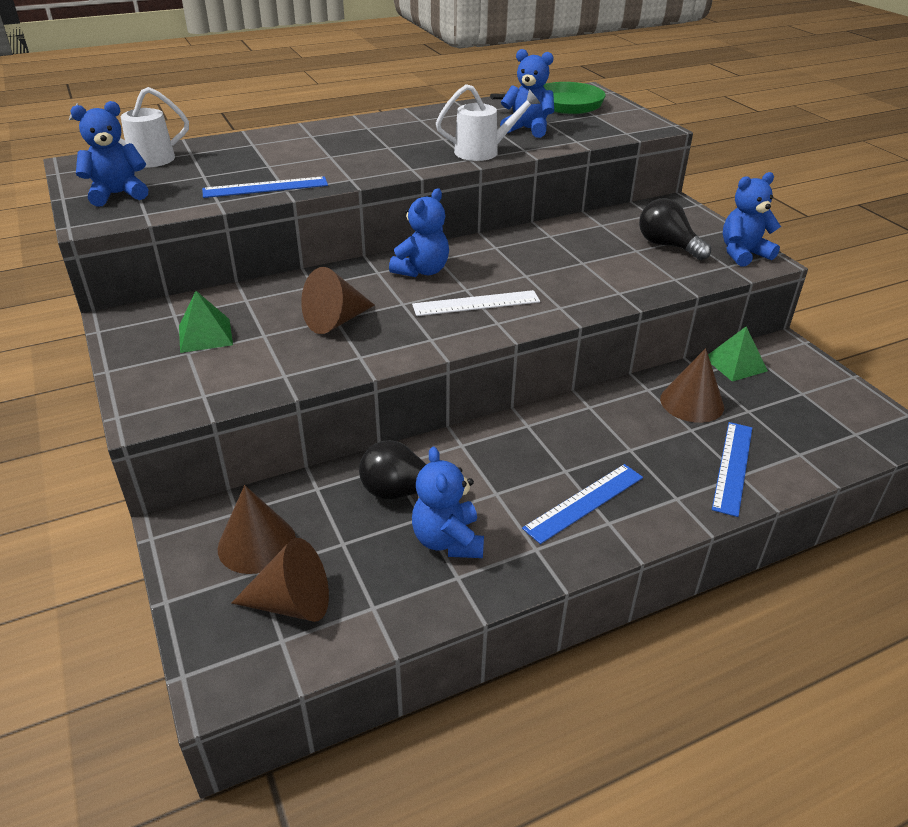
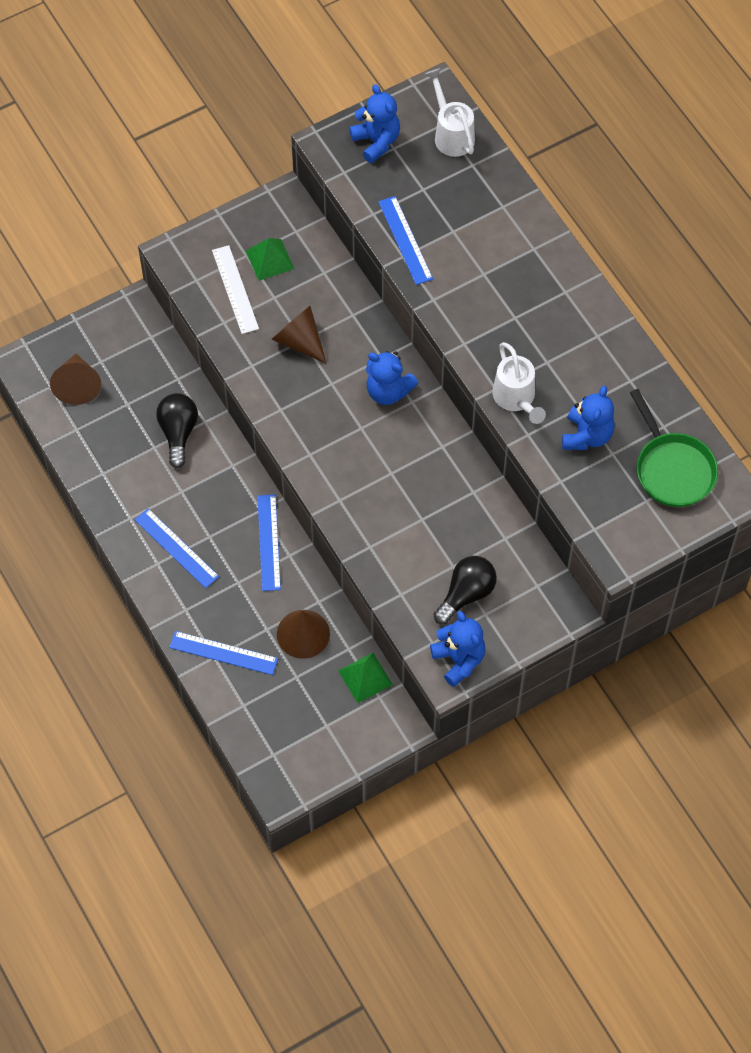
camera: 85 degrees right, 25 degrees up
(257, 543) = (124, 355): brown cone -> none
(448, 540) = (134, 464): blue teddy bear -> none
(476, 303) = (337, 437): white ruler -> white ruler (235, 289)
(573, 421) = (269, 542): none -> blue ruler

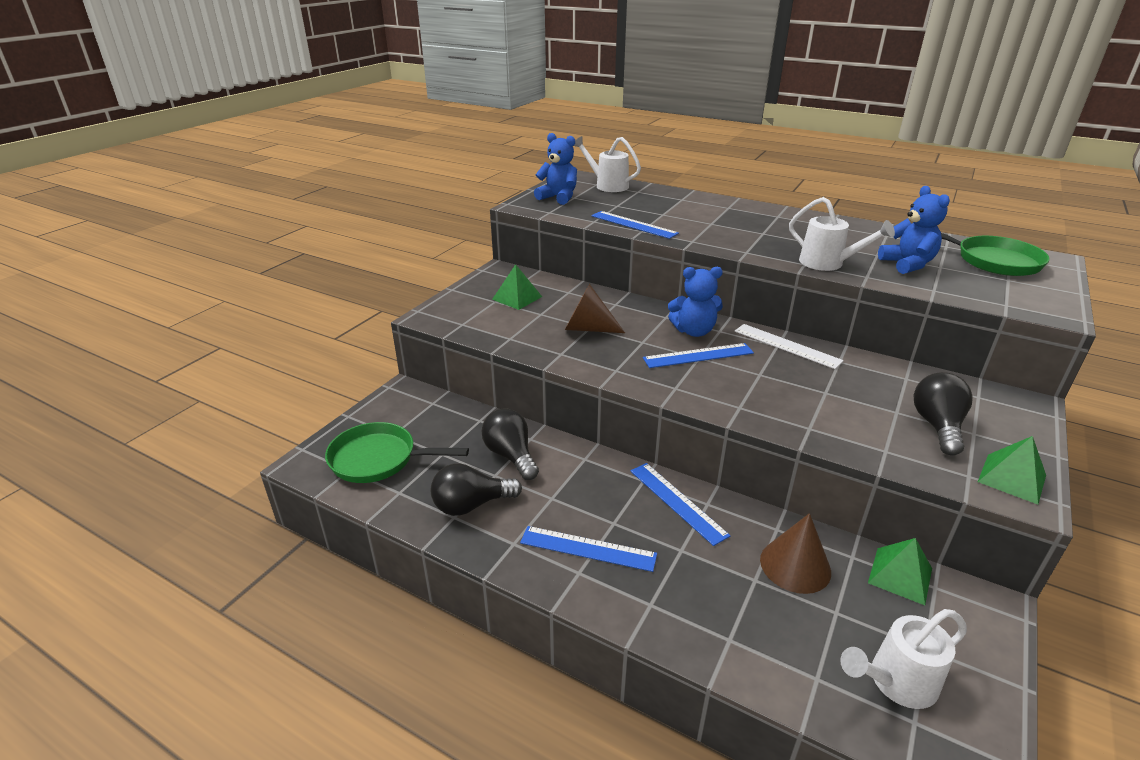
camera: 30 degrees left, 30 degrees down
(77, 385) = (379, 459): brown cone -> green pan
(121, 468) = (471, 505): none -> black light bulb
(223, 653) = (735, 629): blue ruler -> blue ruler (698, 355)
(235, 289) = (502, 319): white ruler -> white ruler (786, 346)
(286, 731) = (895, 682): none -> white watering can
(459, 660) = (1012, 478): blue teddy bear -> green pyramid

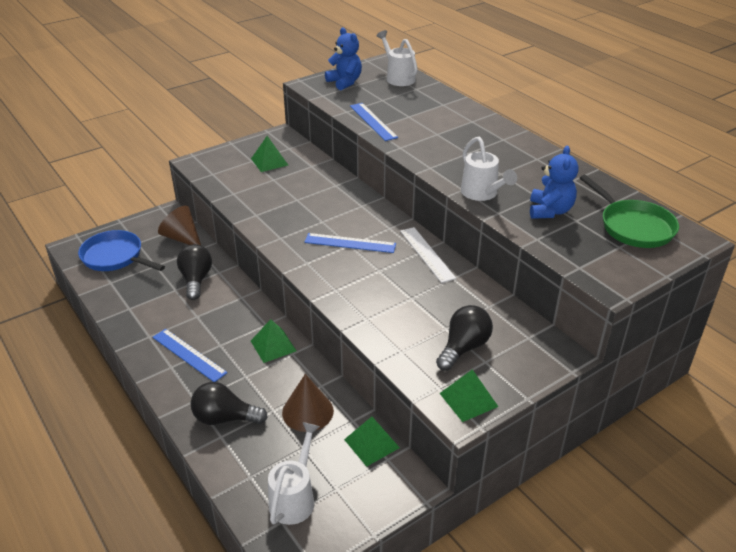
camera: 25 degrees right, 5 degrees up
(379, 459) = (115, 257): green pan -> blue pan
(471, 505) = (144, 304): black light bulb -> black light bulb (225, 418)
(587, 328) = (294, 200): brown cone -> brown cone (182, 238)
(677, 502) = (273, 345): blue ruler -> green pyramid
(694, 331) = (369, 223): blue teddy bear -> none
(895, 682) = (294, 498): white watering can -> white watering can turned 105 degrees clockwise

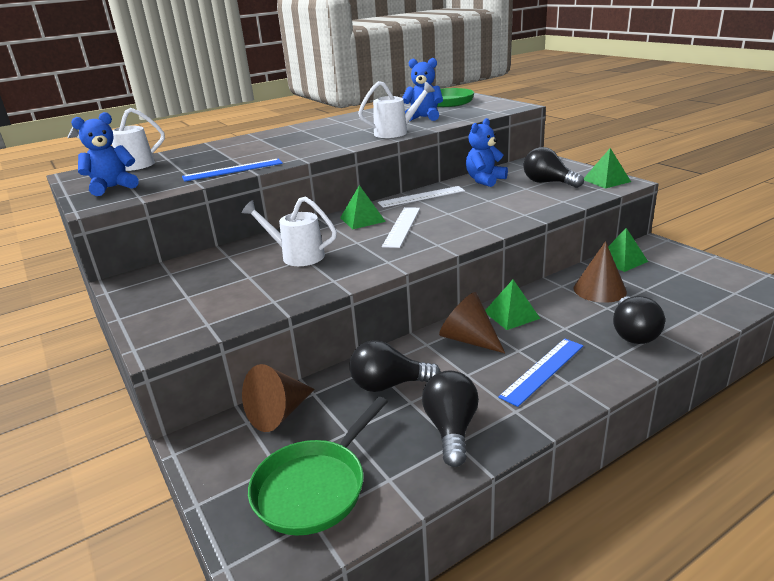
camera: 85 degrees left, 10 degrees down
(115, 257) = (314, 487): blue pan -> green pan
(142, 306) = (451, 429): none -> black light bulb
(241, 319) = (468, 339): none -> brown cone
(269, 162) = (199, 283): green pyramid -> green pyramid (362, 219)
(294, 498) = (705, 288): white watering can -> white watering can (297, 256)
(350, 243) = (402, 226): blue ruler -> white ruler
(476, 299) = (484, 180): none -> blue teddy bear

